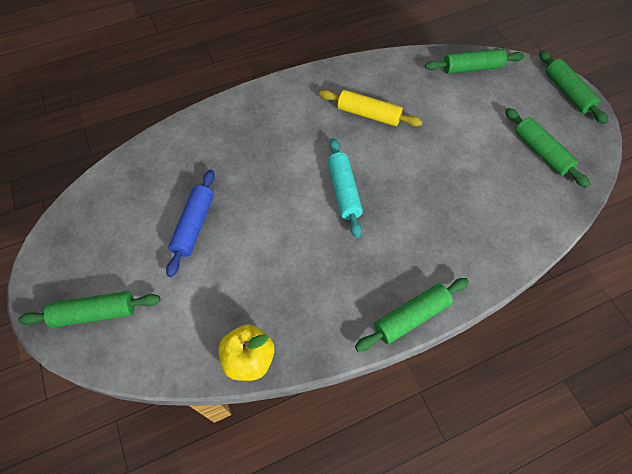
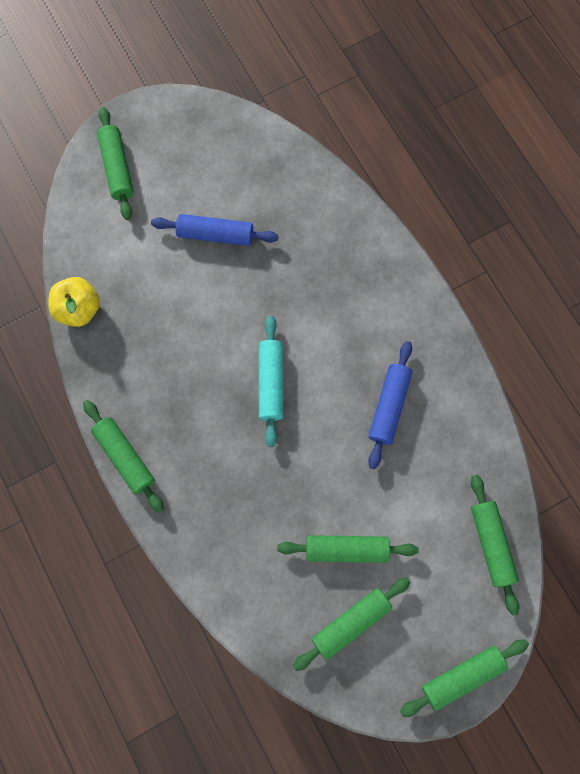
camera: 85 degrees right, 15 degrees up
(344, 191) = (271, 383): turquoise rolling pin -> turquoise rolling pin turned 75 degrees counterclockwise
(368, 114) = (389, 406): yellow rolling pin -> blue rolling pin
(484, 150) = (346, 549): none -> green rolling pin

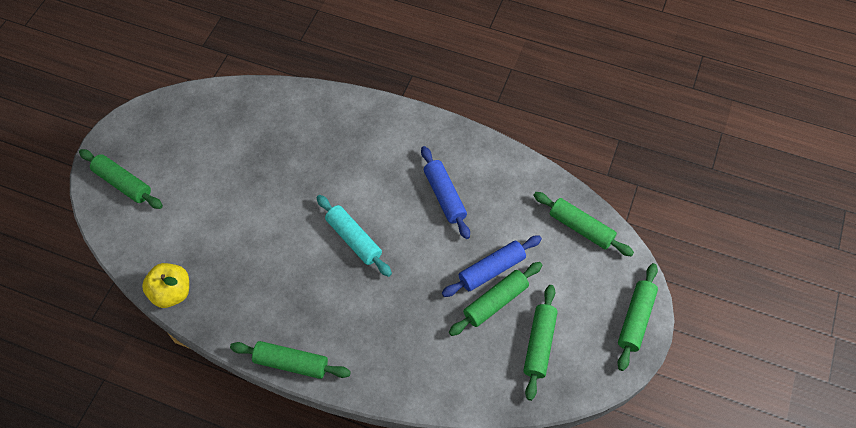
camera: 40 degrees left, 15 degrees down
(215, 234) = (233, 176): blue rolling pin -> blue rolling pin (491, 270)

